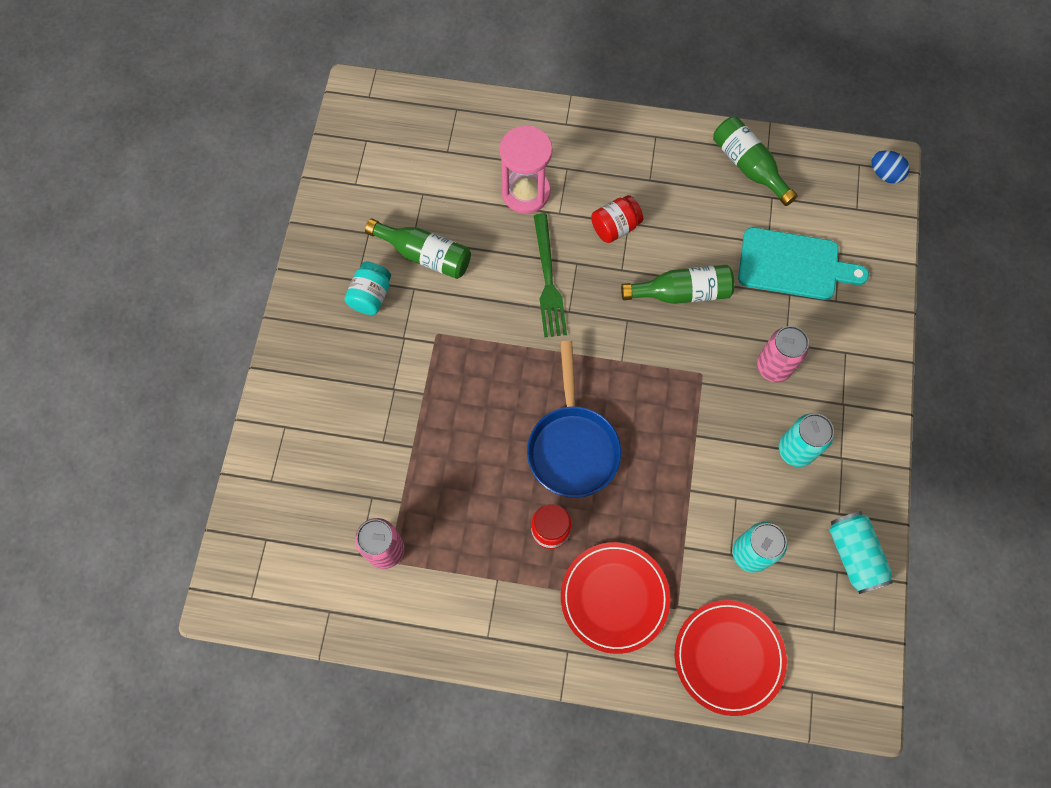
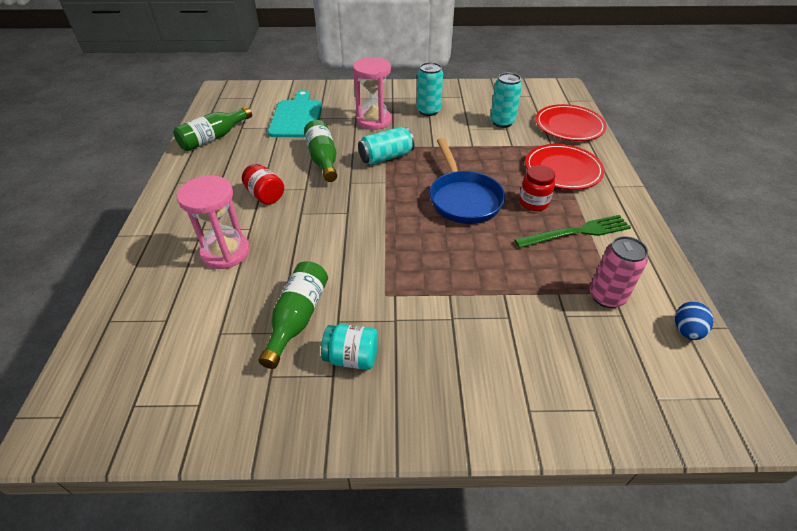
camera: 100 degrees left, 25 degrees down
(548, 280) = (319, 227): green fork -> green fork (576, 232)
(572, 446) = (463, 199): blue pan -> blue pan turned 90 degrees clockwise
(773, 367) = (374, 121): pink can -> pink hourglass
(854, 555) = (484, 91): turquoise can -> turquoise can (386, 157)
(884, 174) = (227, 89): blue egg -> blue egg (686, 331)

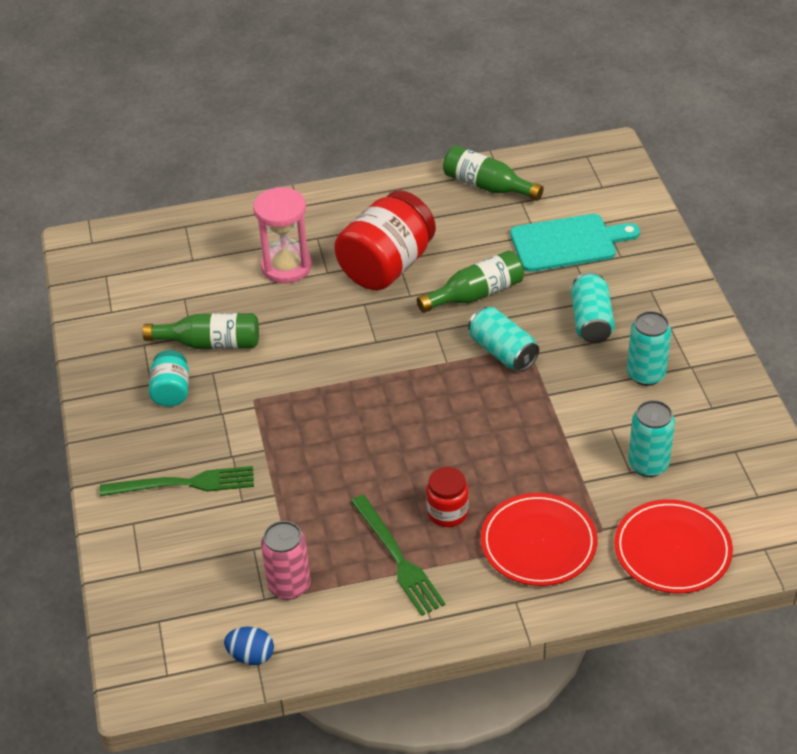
camera: 80 degrees right, 0 degrees up
(265, 195) = (386, 266): red jar -> red jar, size x1.98
(374, 121) = (591, 321): pink hourglass -> turquoise can
(463, 199) = (434, 441): blue pan -> none
(481, 359) = (184, 484): none -> green fork

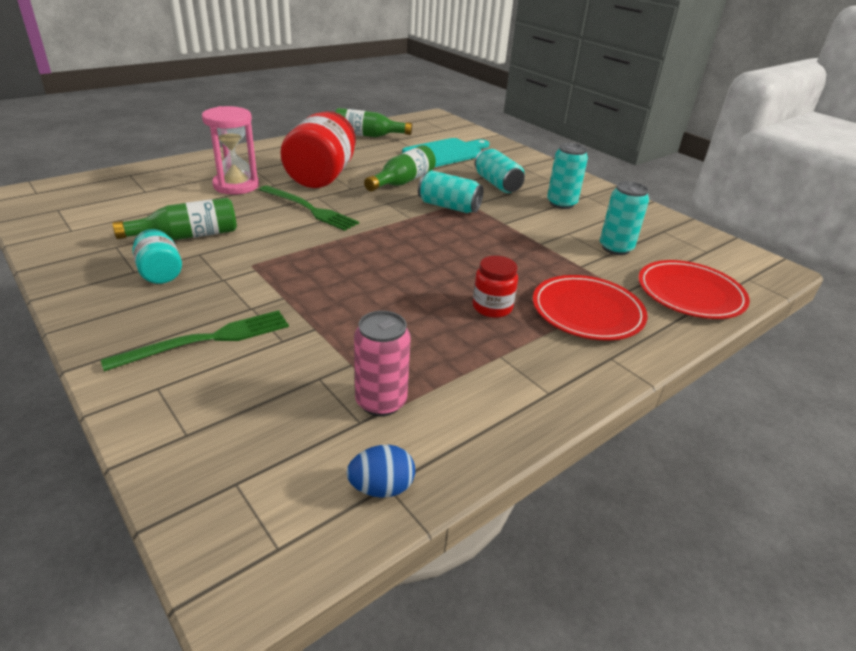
camera: 30 degrees left, 10 degrees down
(397, 558) = (476, 351): green fork -> green fork (309, 209)

